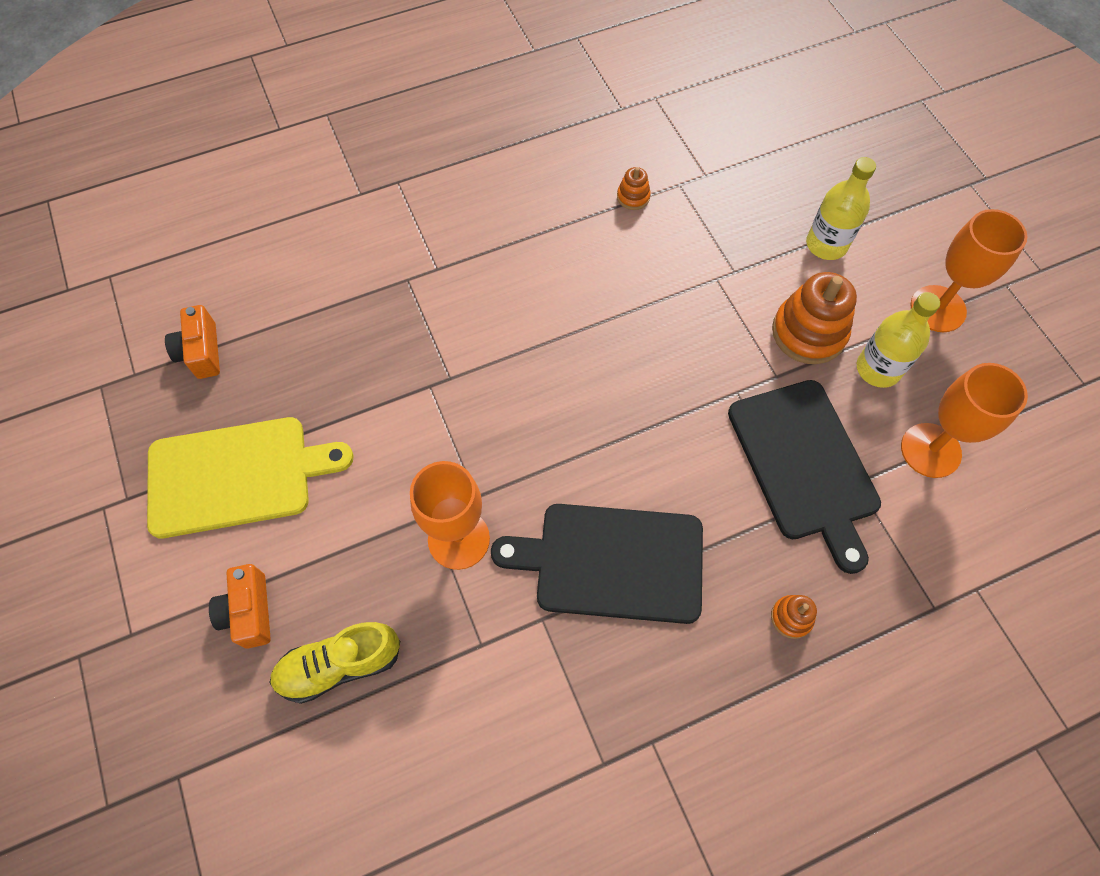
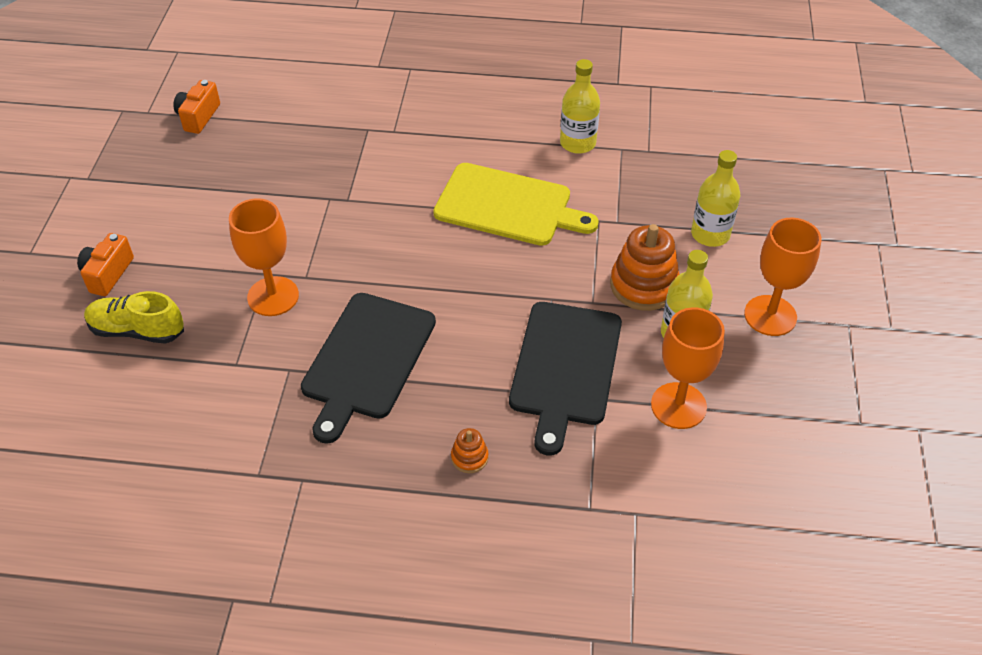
camera: 30 degrees right, 15 degrees down
(236, 476) = (162, 195): yellow cutting board -> yellow cutting board (508, 206)
(612, 562) = (367, 359): black cutting board -> black cutting board turned 105 degrees counterclockwise
(633, 197) = (577, 143): orange stacking toy -> yellow bottle

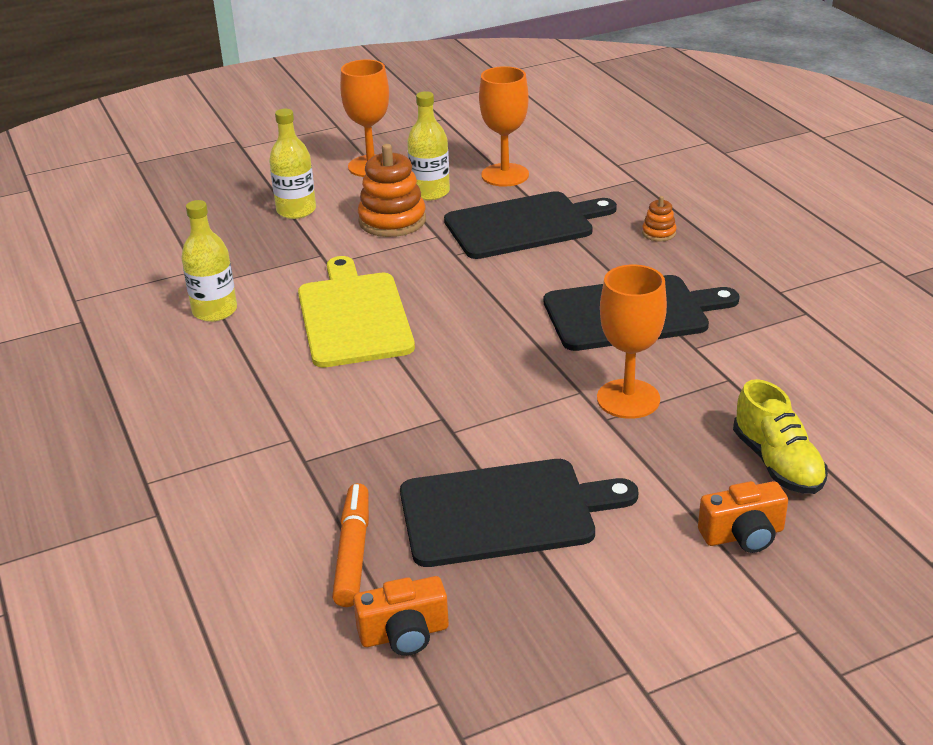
camera: 120 degrees left, 15 degrees down
(237, 187) = (504, 512): none -> black cutting board
(272, 121) = (353, 552): none -> orange marker

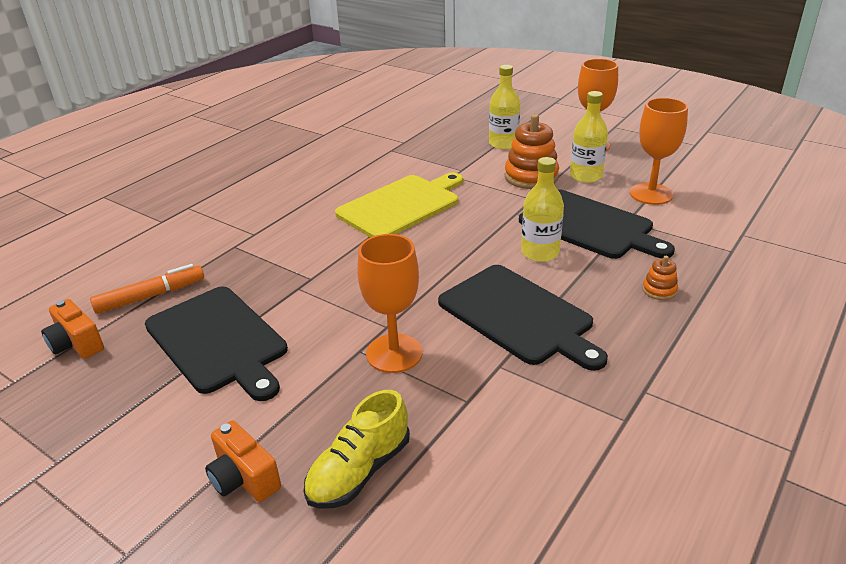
camera: 60 degrees right, 0 degrees up
(215, 311) = (366, 163): yellow bottle -> yellow bottle (540, 252)

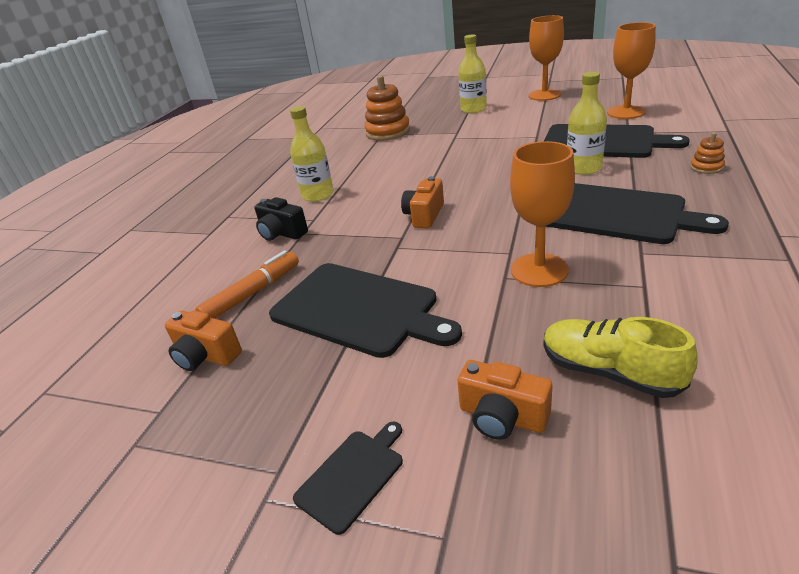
camera: 15 degrees left, 0 degrees up
(103, 484) = (352, 476): none -> black cutting board
(217, 241) = (281, 233): none -> black camera
(349, 261) = (424, 215): none -> orange camera
(359, 471) = (609, 372): yellow shoe -> yellow shoe turned 105 degrees clockwise
(401, 206) = (431, 167): yellow cutting board -> none
(531, 177) = (519, 124): orange stacking toy -> orange stacking toy (388, 132)
(586, 176) = (562, 113): yellow bottle -> yellow bottle (318, 195)

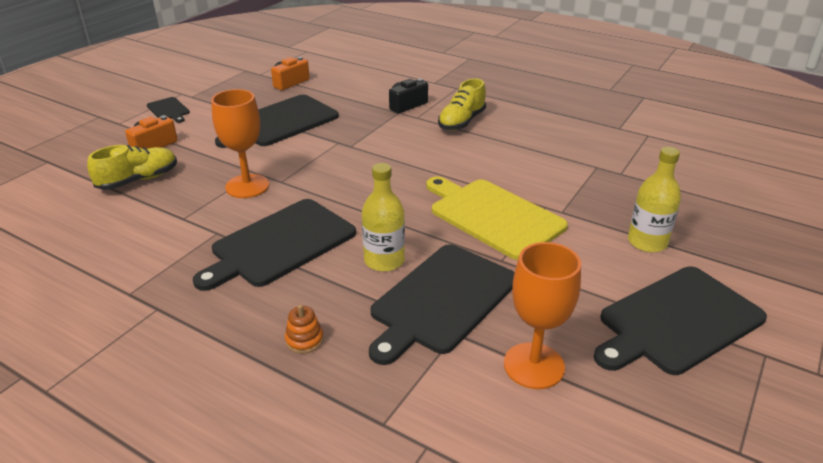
camera: 100 degrees right, 0 degrees up
(253, 293) = (336, 94): orange marker -> none
(318, 195) = (461, 122): yellow bottle -> yellow shoe
(388, 132) = (600, 171): orange stacking toy -> none
(424, 215) = (375, 159): orange camera -> none
(483, 149) = (493, 216): none -> yellow cutting board
(544, 95) = (677, 321): orange goblet -> black cutting board

